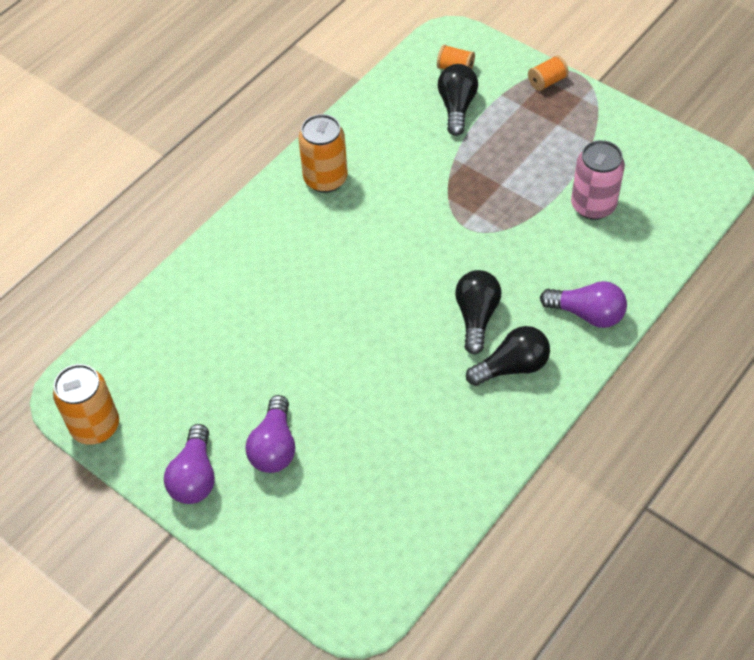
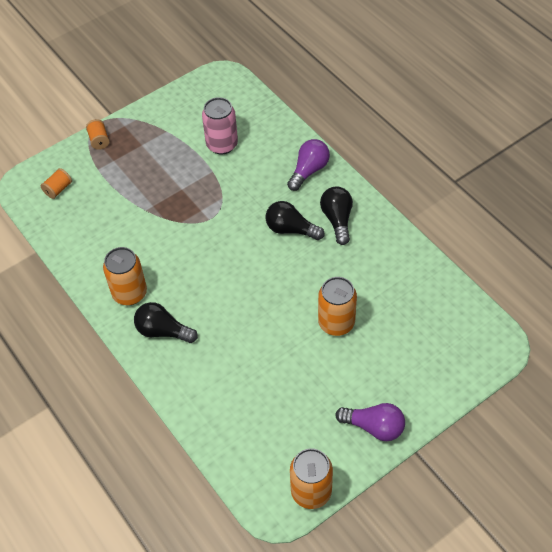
camera: 75 degrees left, 0 degrees up
(274, 447) = (362, 371): purple light bulb -> none
(340, 402) = (336, 323): none -> orange can
(457, 107) = (97, 197): black light bulb -> black light bulb (163, 331)

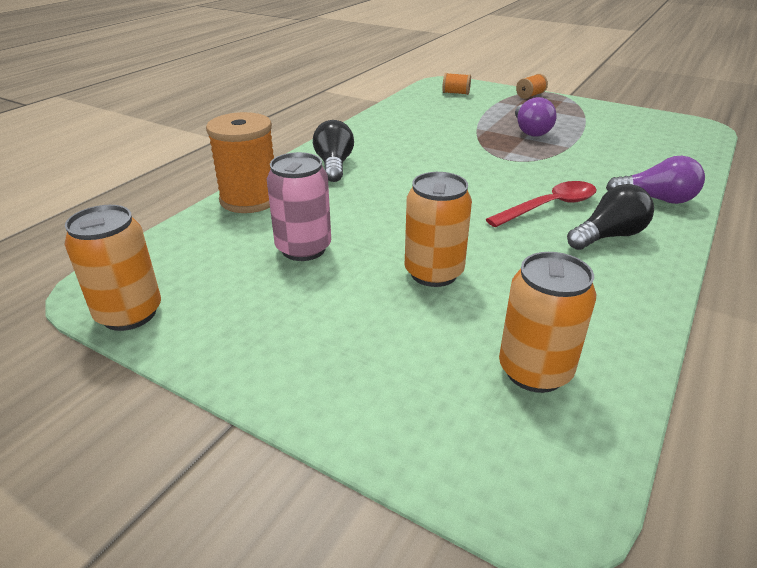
camera: 65 degrees right, 20 degrees down
(129, 293) = (368, 141): orange can -> orange can (534, 371)
(193, 401) = (250, 199): none -> orange spool
(222, 145) = (611, 144): pink can -> pink can (303, 249)
(291, 229) = (549, 206): black light bulb -> red spoon
(374, 427) = (263, 352): purple light bulb -> purple light bulb (530, 131)

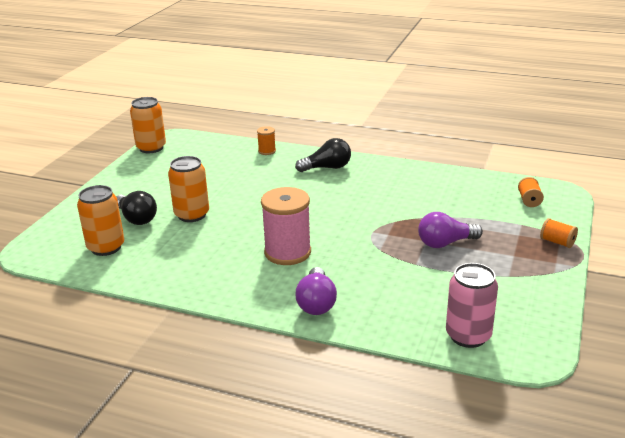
camera: 80 degrees right, 5 degrees down
(250, 199) = (267, 151): orange spool -> orange spool, size x0.48
(303, 249) = (212, 175): pink can -> pink can (468, 336)
(549, 206) = (287, 252): red spoon -> pink spool
(608, 236) = (247, 276): black light bulb -> black light bulb (136, 218)

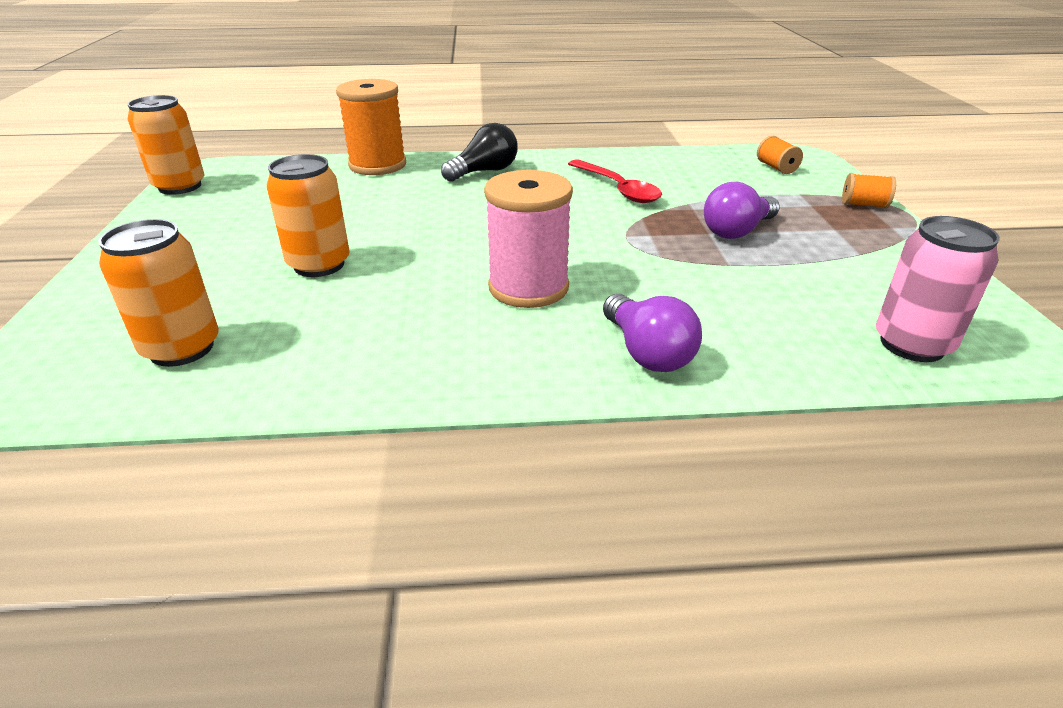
camera: 25 degrees left, 5 degrees up
(136, 218) = (217, 289): black light bulb -> none
(267, 151) = (377, 165): orange spool -> orange spool, size x2.10
(399, 197) = (618, 189): none -> red spoon

